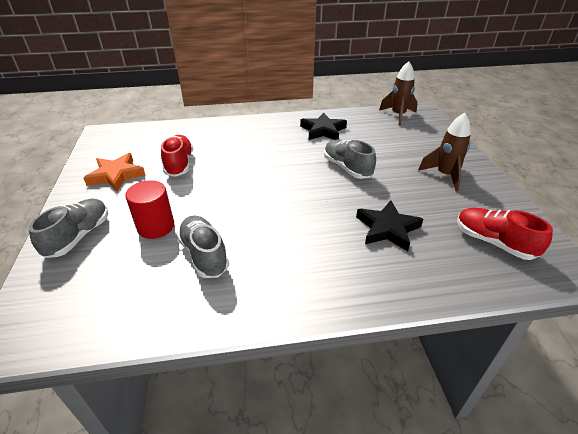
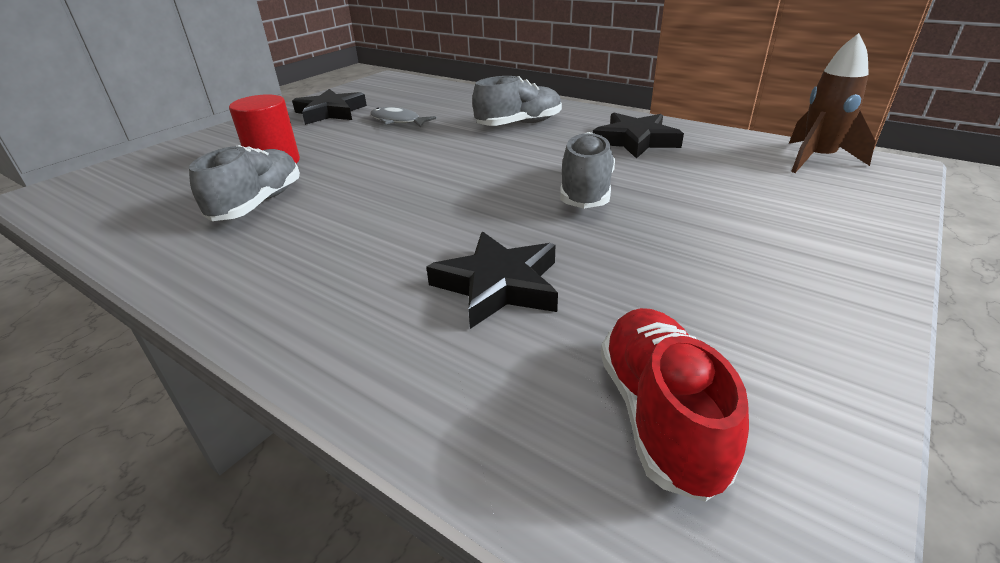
camera: 45 degrees right, 5 degrees down
(79, 236) = (215, 145): grey shoe -> grey shoe (519, 124)
(116, 175) = (330, 112): orange star -> black star
(179, 164) = (398, 121): red shoe -> grey fish
(445, 175) = (755, 268): brown rocket -> none

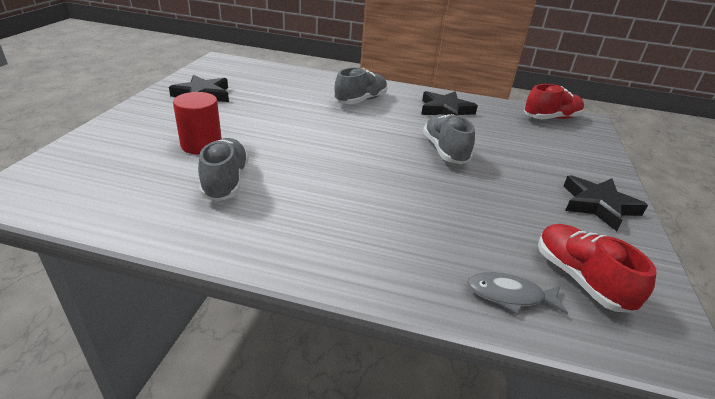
camera: 25 degrees left, 0 degrees up
(398, 121) = (268, 101): grey fish -> grey fish (509, 295)
(498, 285) = (446, 220): black star -> black star (598, 205)
(816, 159) = (551, 118): brown rocket -> red shoe

